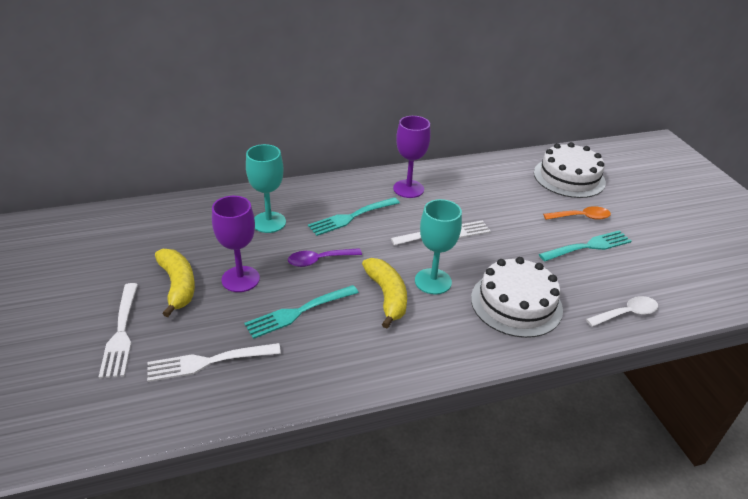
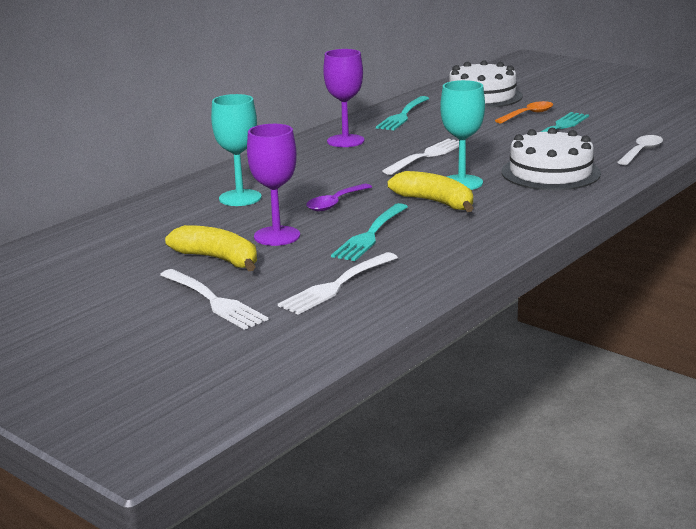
camera: 30 degrees left, 15 degrees down
(351, 217) = (319, 171): turquoise fork -> turquoise fork (403, 115)

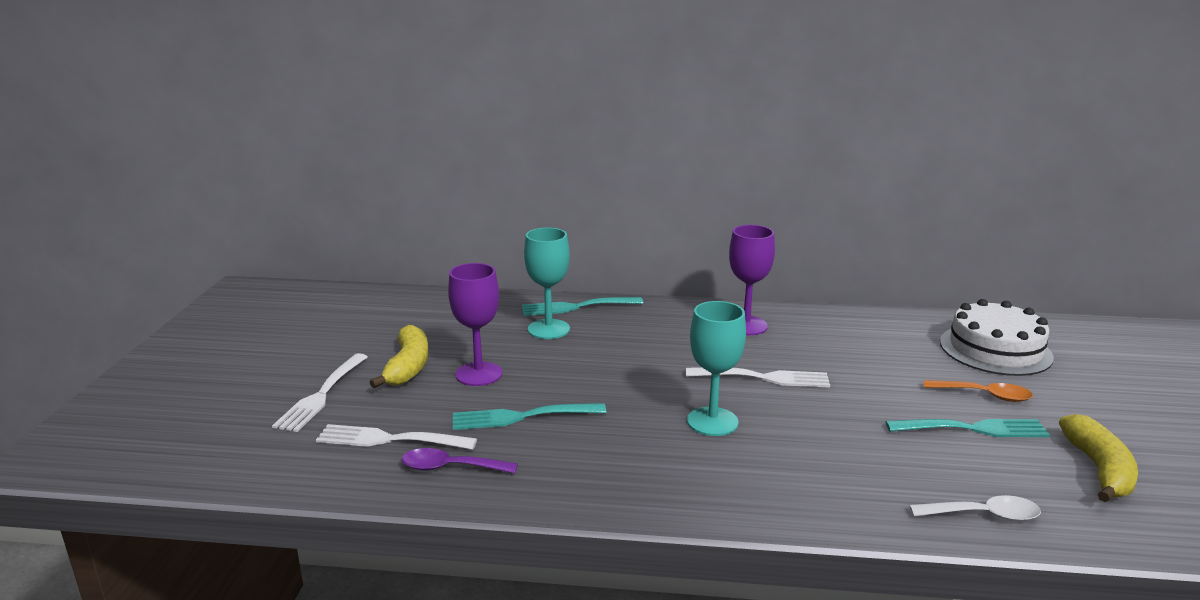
camera: 55 degrees right, 0 degrees up
(335, 203) = (582, 374): purple spoon -> purple spoon (450, 468)
(403, 115) = (861, 328): turquoise fork -> turquoise fork (576, 307)
(435, 202) = (641, 424): yellow banana -> yellow banana (1099, 469)
(550, 172) = (814, 468): white cake -> none

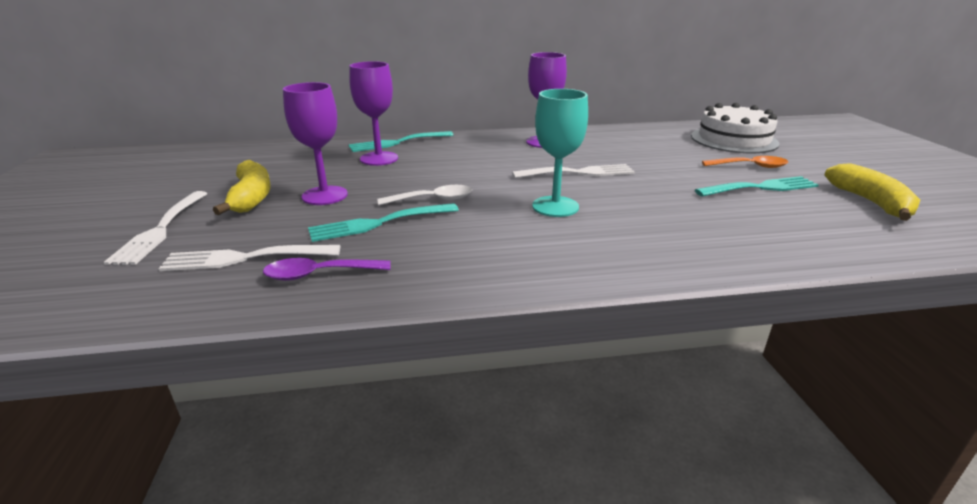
camera: 15 degrees left, 5 degrees up
(548, 329) = (379, 159): turquoise goblet -> purple goblet
(983, 515) = (820, 245): white spoon -> white spoon (433, 199)

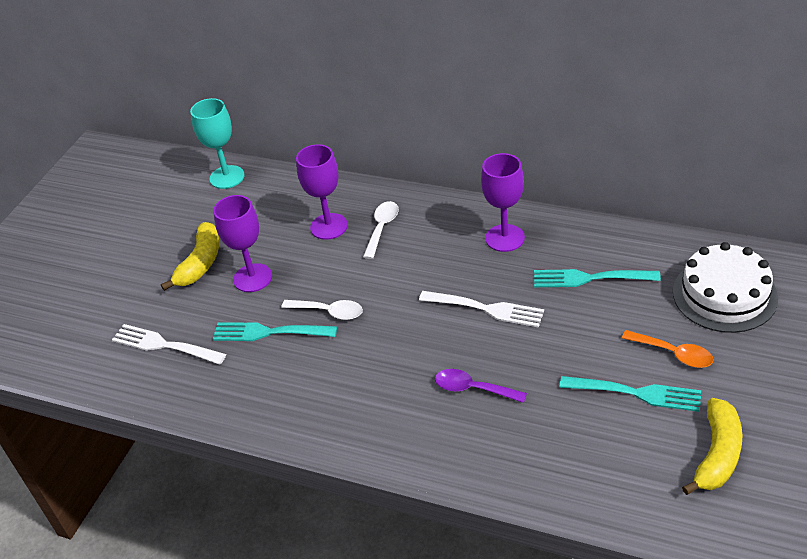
camera: 35 degrees right, 15 degrees up
(161, 229) = (128, 289): white fork -> none
(319, 274) = (199, 381): purple spoon -> purple spoon (473, 389)
(397, 142) = (364, 198): turquoise fork -> turquoise fork (590, 278)
(432, 152) = (382, 228): none -> white spoon
(555, 206) = (417, 356): turquoise goblet -> turquoise goblet (227, 177)

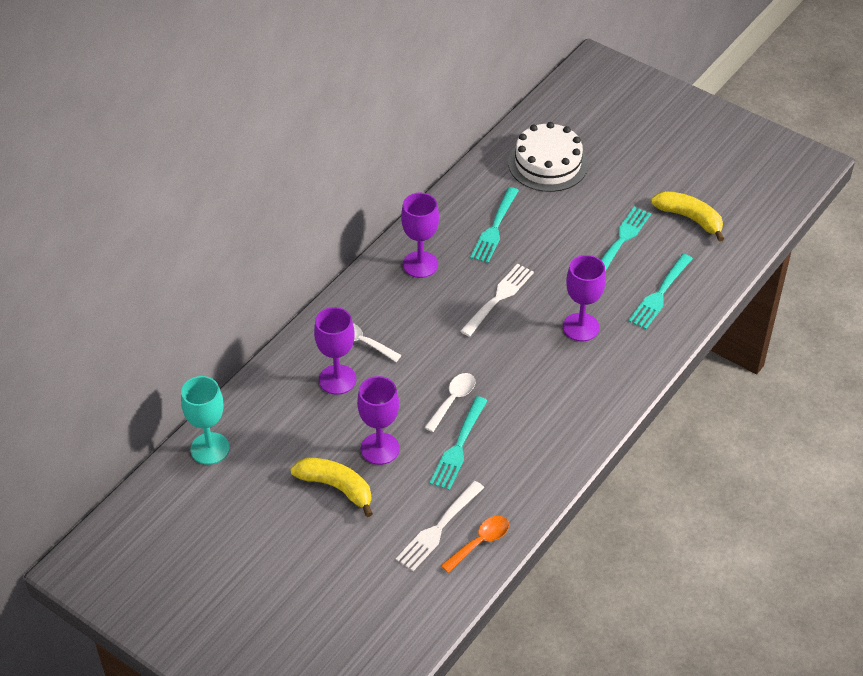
camera: 80 degrees left, 5 degrees up
(473, 389) = (581, 327): purple spoon -> purple goblet
(562, 452) = (659, 294): none -> turquoise fork
(673, 353) = (593, 209): orange spoon -> orange spoon (480, 542)

